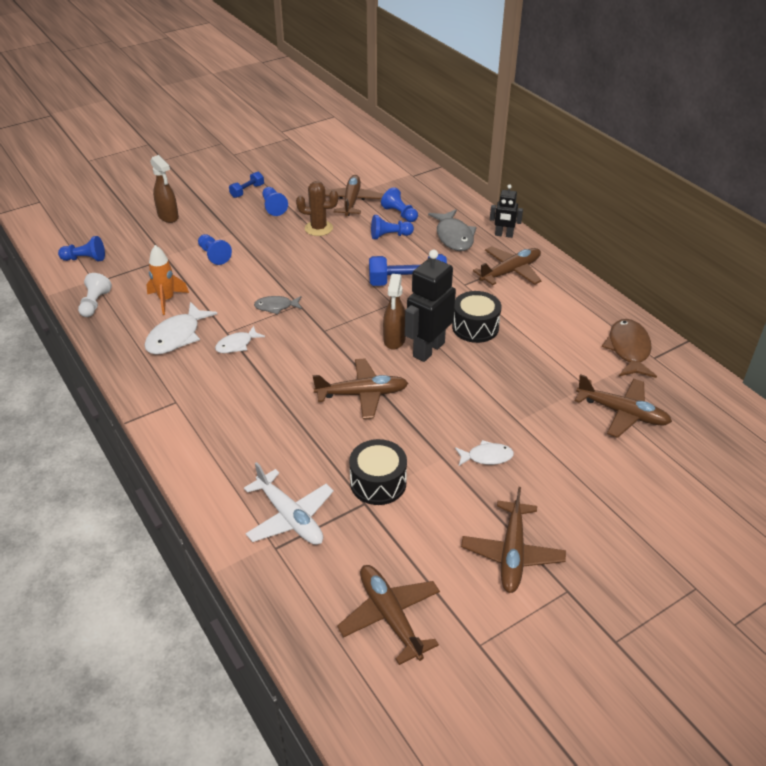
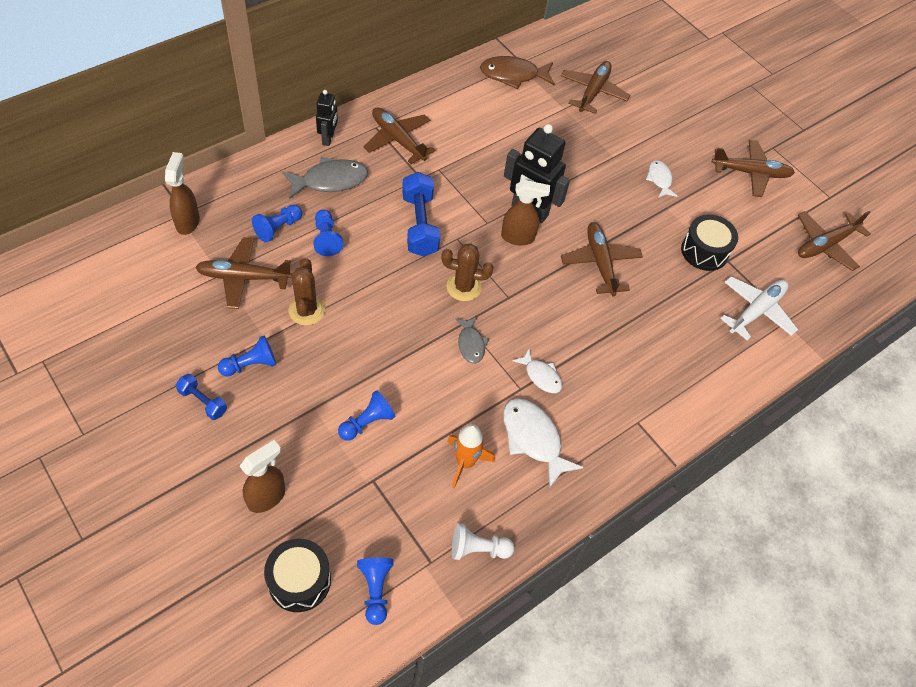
camera: 100 degrees left, 15 degrees up
(177, 336) = (533, 439): white fish -> white fish turned 150 degrees counterclockwise
(336, 305) = (463, 287): none -> brown cactus
(404, 177) = (188, 222): none -> brown spray bottle
(475, 327) = (492, 174): black drum -> black drum (299, 581)

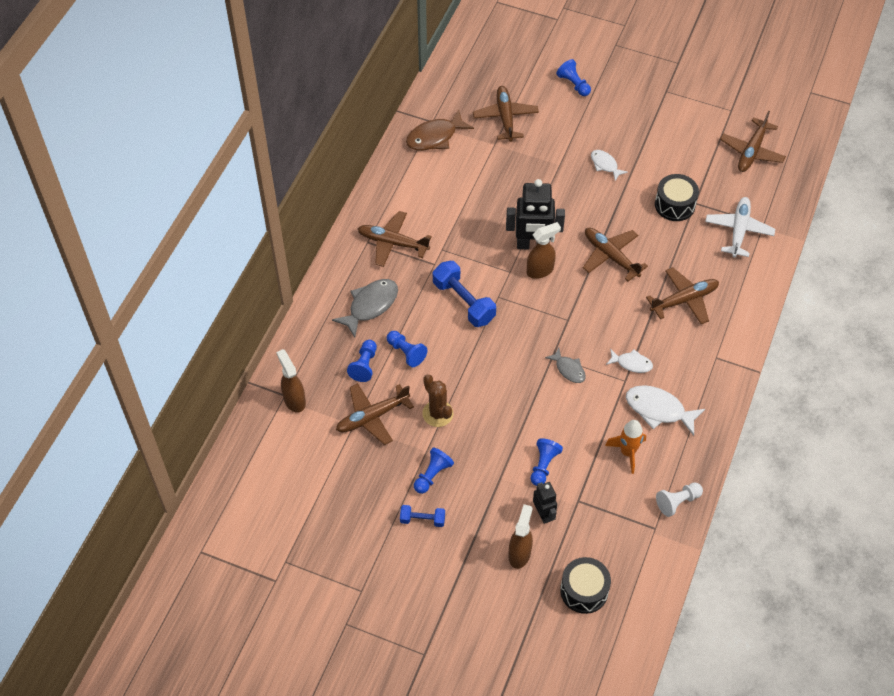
camera: 25 degrees left, 0 degrees up
(328, 138) = (340, 272): black robot -> black robot (543, 514)
(375, 590) = (635, 566): blue pawn -> blue pawn (573, 84)
(463, 287) = (531, 331): brown cactus -> none
(750, 173) = (664, 122): brown plane -> brown plane (684, 300)

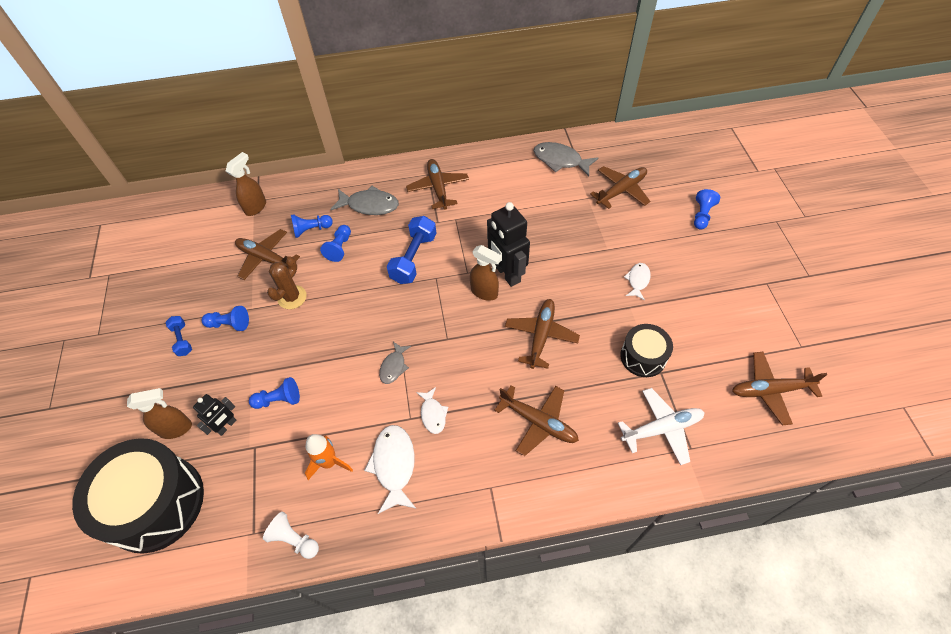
camera: 60 degrees right, 0 degrees up
(435, 137) = (560, 160): brown fish -> grey fish
(584, 591) = (155, 503): black drum -> black drum, size x1.87

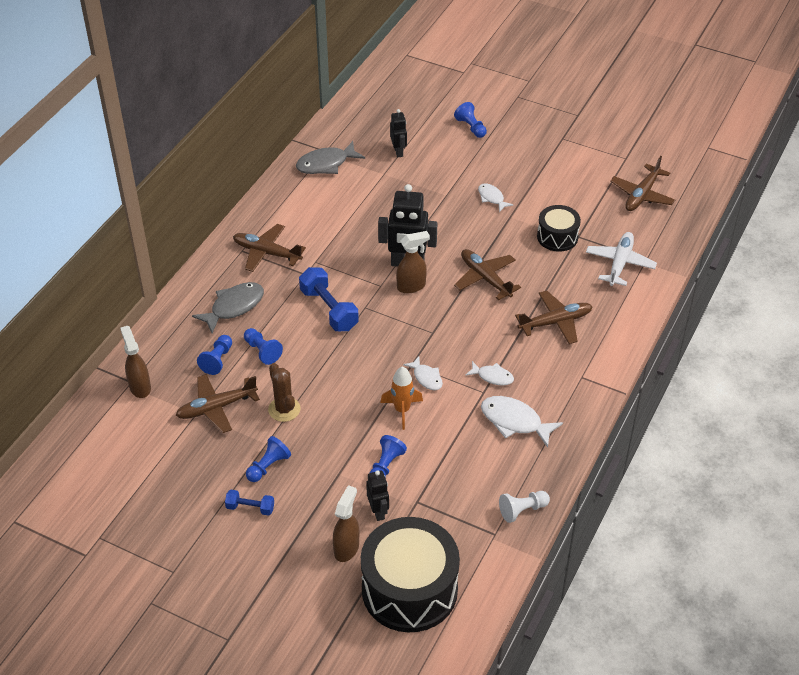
camera: 55 degrees left, 10 degrees down
(329, 462) = (476, 459): orange rocket -> orange rocket (402, 410)
(394, 366) = (426, 378): grey fish -> white fish
(621, 191) = (398, 152): brown plane -> black robot

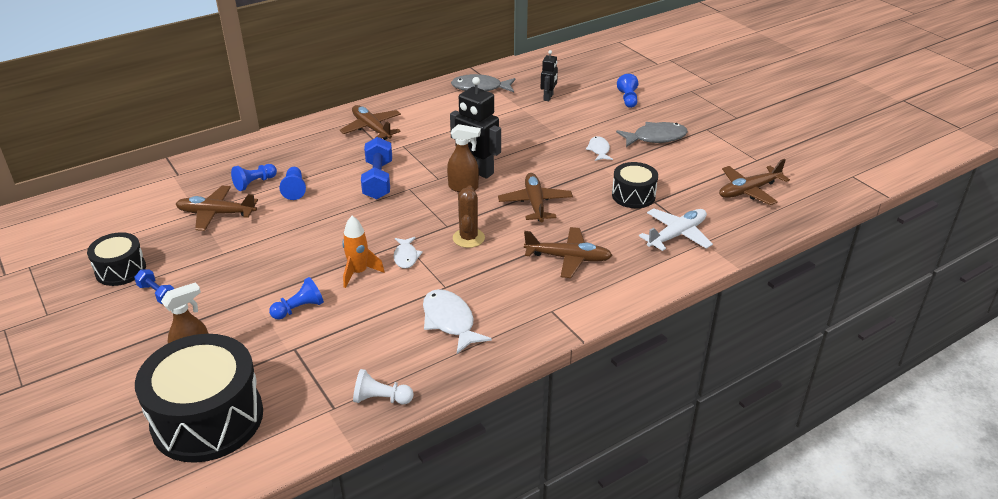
camera: 30 degrees right, 10 degrees down
(140, 387) = (179, 180): brown spray bottle -> none
(191, 501) = (120, 270): none -> black drum
(234, 307) = (307, 154): grey fish -> grey fish (655, 138)
(268, 466) = (206, 269): blue pawn -> none
(284, 409) = (265, 235): brown cactus -> brown cactus (468, 238)
(378, 511) = (253, 342): black robot -> none
(492, 377) = (466, 278): white fish -> none

